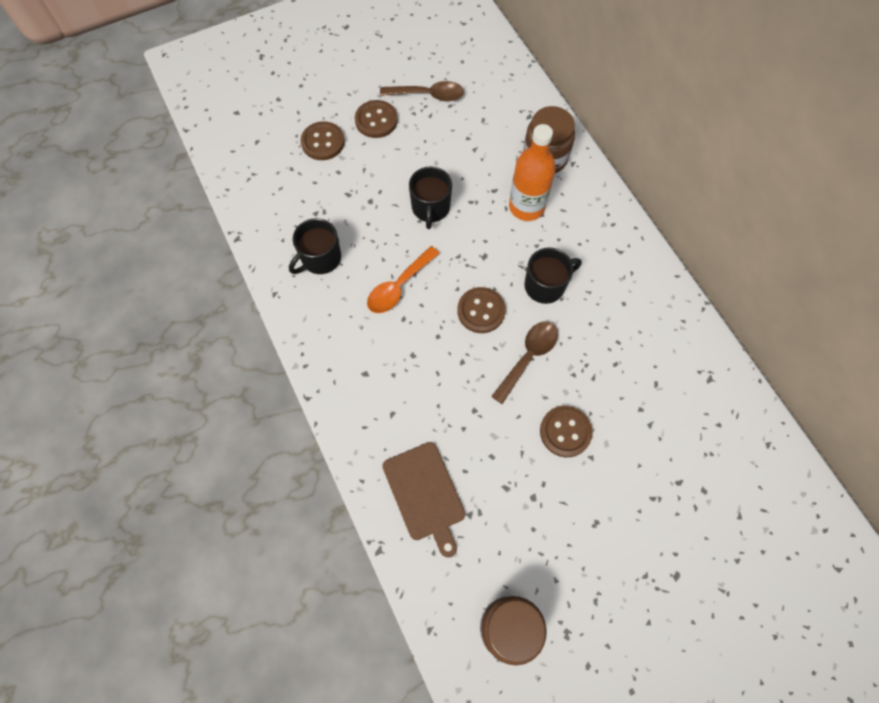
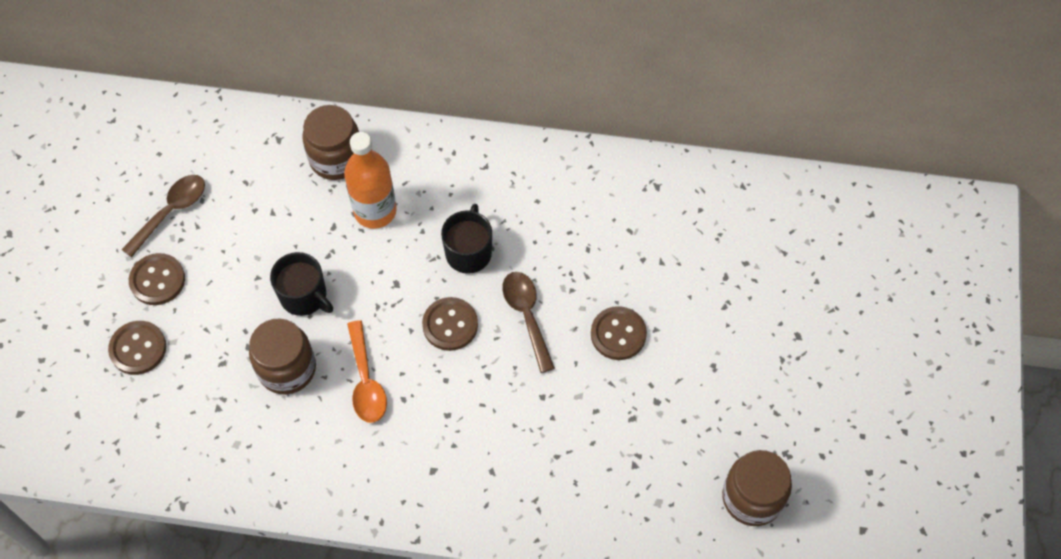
camera: 55 degrees left, 5 degrees down
(320, 258) = (275, 435): black mug -> none
(372, 233) = (287, 368): none -> brown jar
(425, 494) = (589, 491): brown cutting board -> none

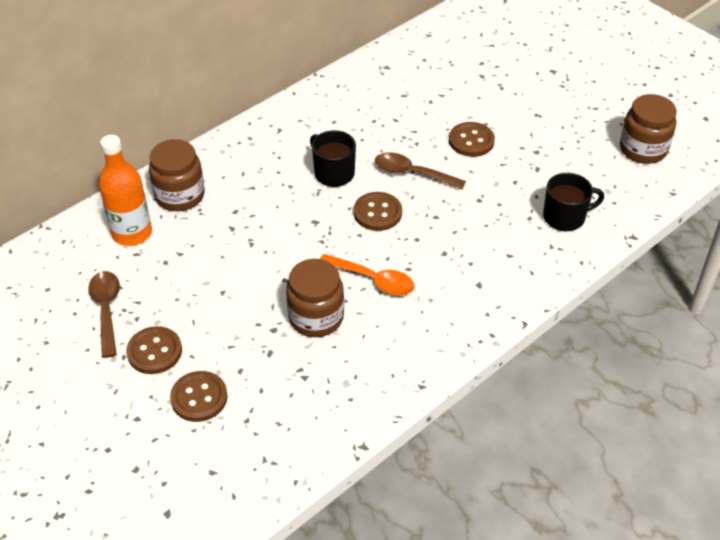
camera: 50 degrees left, 15 degrees down
(304, 296) = (268, 274): black mug -> black mug (565, 217)
(375, 211) = (246, 200): orange bottle -> orange bottle (132, 233)

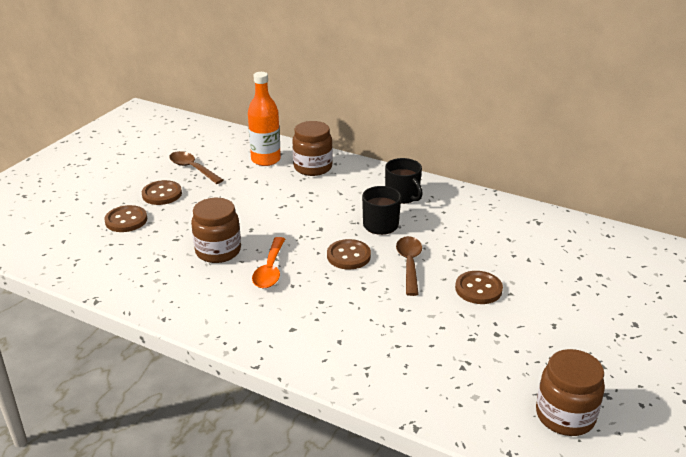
camera: 70 degrees right, 15 degrees down
(106, 310) = (192, 168): brown spoon -> brown spoon turned 105 degrees counterclockwise
(565, 217) = (413, 370): black mug -> black mug (402, 196)

